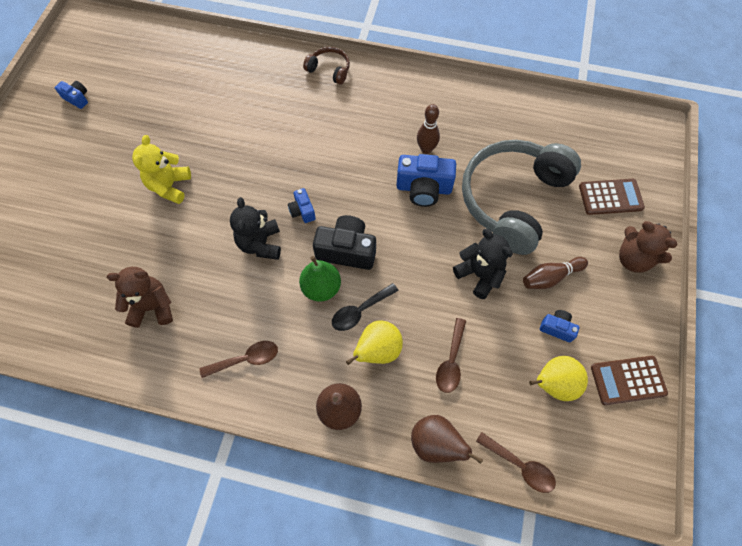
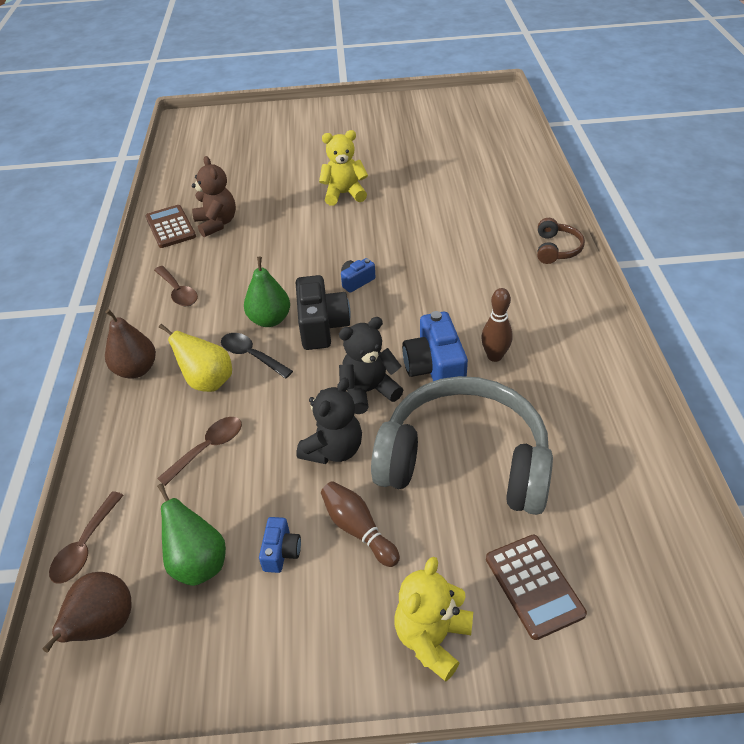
camera: 75 degrees right, 20 degrees down
(77, 98) = (409, 120): blue camera -> none
(260, 244) = (305, 265): black teddy bear -> black teddy bear (368, 391)
(436, 444) = (106, 457): brown pear -> brown pear (104, 625)
(451, 361) = (208, 448): brown spoon -> brown spoon turned 135 degrees clockwise
(553, 384) = (198, 563): yellow pear -> green pear
(628, 380) = (221, 660): brown calculator -> brown calculator (170, 227)
(633, 259) = (432, 638): brown teddy bear -> yellow teddy bear

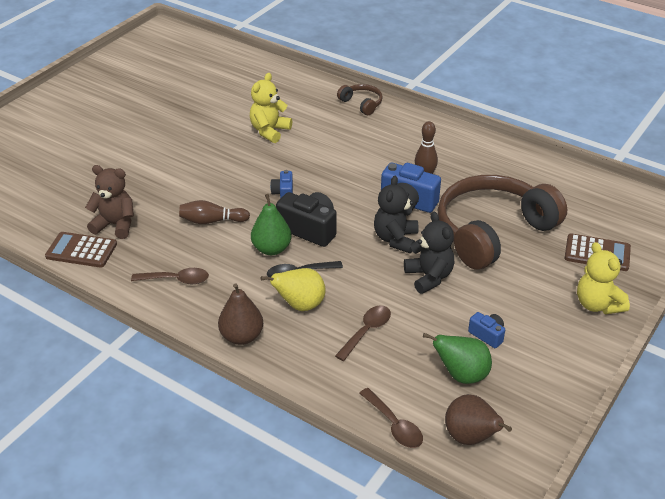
camera: 55 degrees left, 5 degrees down
(208, 448) = (366, 331): brown spoon -> brown spoon turned 45 degrees clockwise
(344, 194) = (175, 150): yellow teddy bear -> yellow teddy bear (269, 131)
(358, 529) = (501, 296): brown bowling pin -> brown bowling pin (212, 221)
(464, 461) = (492, 232): grey headphones -> brown headphones

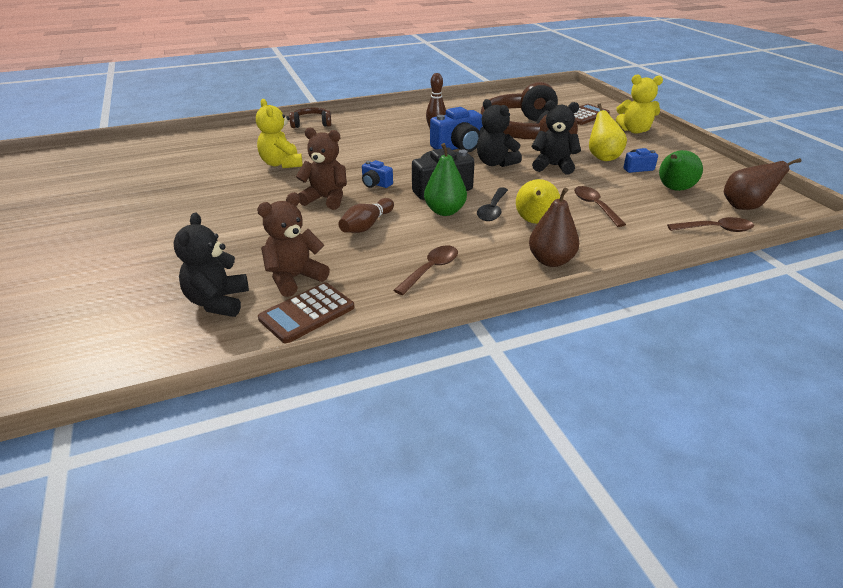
camera: 55 degrees left, 5 degrees down
(66, 209) = (218, 302): none -> black teddy bear
(233, 182) = (326, 199): none -> brown teddy bear
(489, 303) = (602, 157): none -> yellow pear

